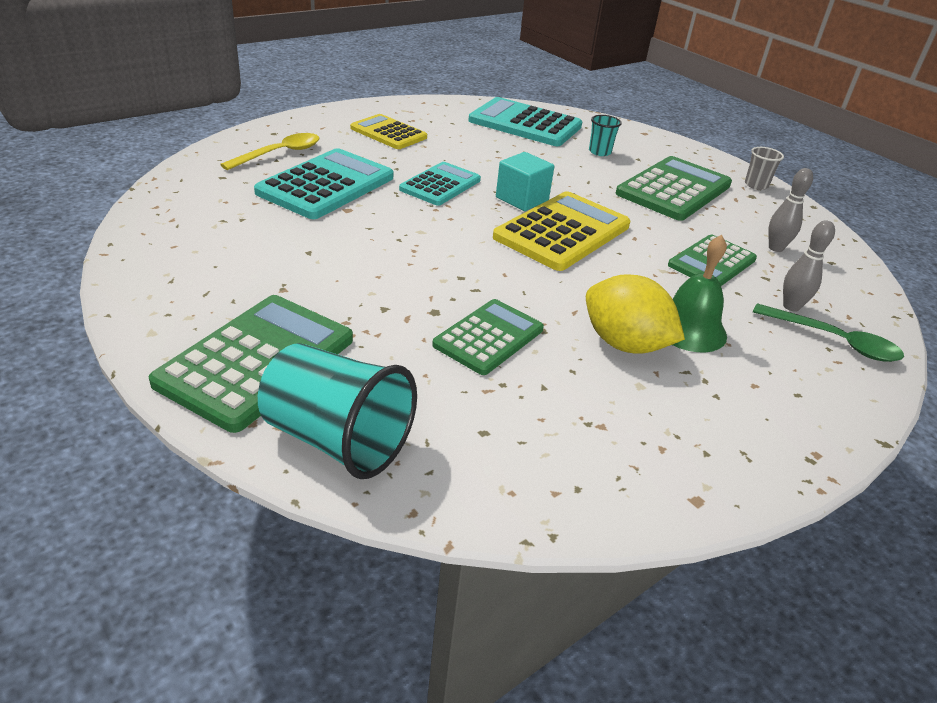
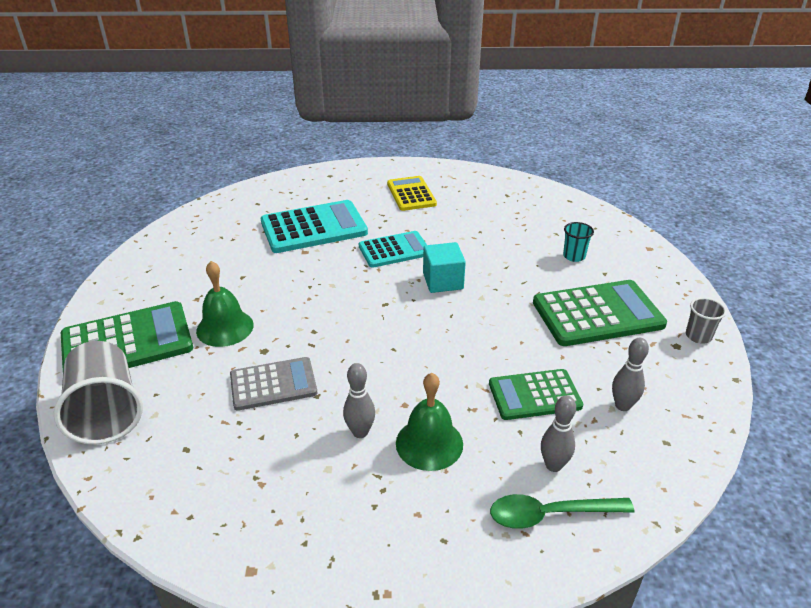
camera: 40 degrees right, 0 degrees up
(280, 153) = (314, 194): yellow spoon -> none
(337, 439) = (106, 412): turquoise cup -> grey cup
(360, 305) = (225, 328): none -> green bell
(488, 337) = (273, 384): green calculator -> grey calculator
(525, 124) = (538, 211): turquoise calculator -> none
(562, 232) = (438, 321): yellow calculator -> none
(624, 344) = (360, 432): yellow lemon -> grey bowling pin
(834, 341) = (549, 514): green spoon -> green spoon turned 105 degrees clockwise

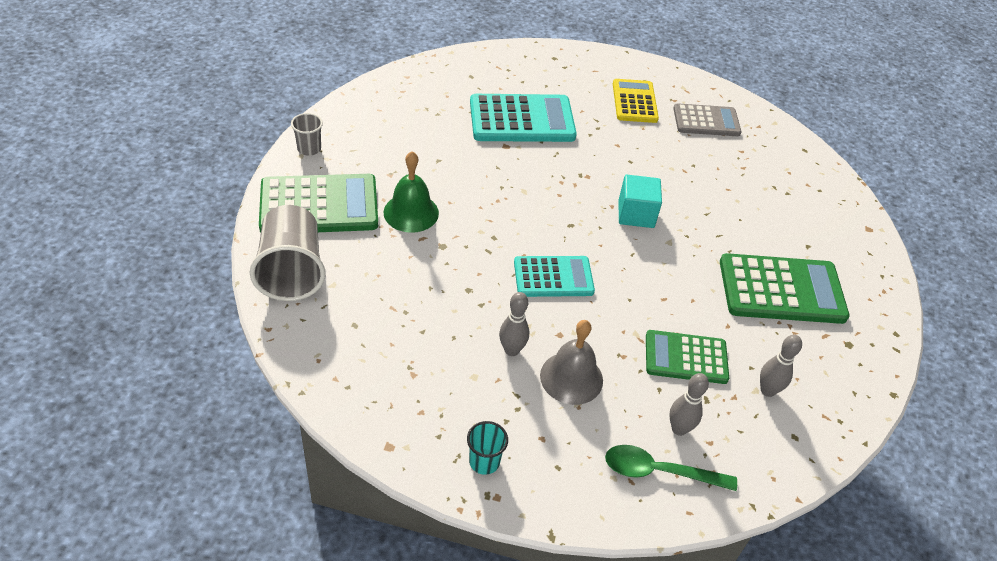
camera: 10 degrees right, 10 degrees up
(273, 384) = (444, 283): grey calculator -> grey calculator (706, 121)
(394, 250) = (597, 166): turquoise calculator -> turquoise calculator (553, 277)
(429, 443) = (571, 378): green bell -> grey bell
(574, 256) = (783, 218): turquoise cup -> turquoise cup (484, 461)
(698, 336) = (876, 340): grey cup -> grey cup (309, 149)

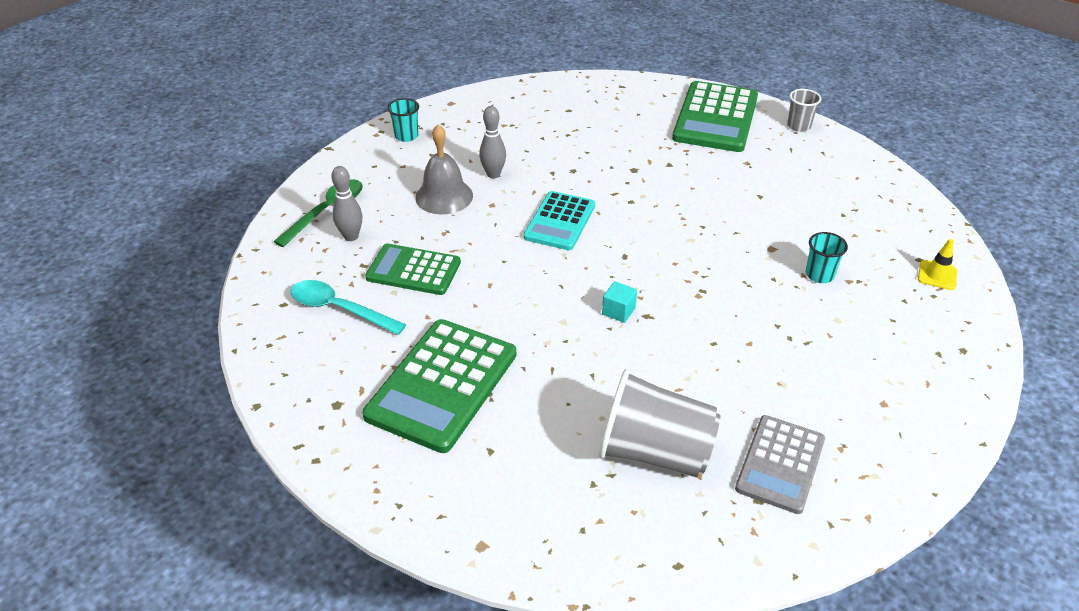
camera: 120 degrees right, 5 degrees down
(291, 271) = (641, 93): grey cup -> grey cup (654, 452)
(411, 212) = (686, 162): green bell -> none
(485, 68) = (937, 275): none -> yellow traffic cone
(522, 119) = (819, 275): turquoise calculator -> turquoise cup
(634, 102) = (842, 398): yellow calculator -> none
(636, 214) = (618, 311): turquoise cube -> turquoise cube, size x0.58
(686, 357) = (413, 270): green calculator -> green calculator turned 105 degrees counterclockwise
(767, 390) = (339, 309): grey bowling pin -> turquoise spoon

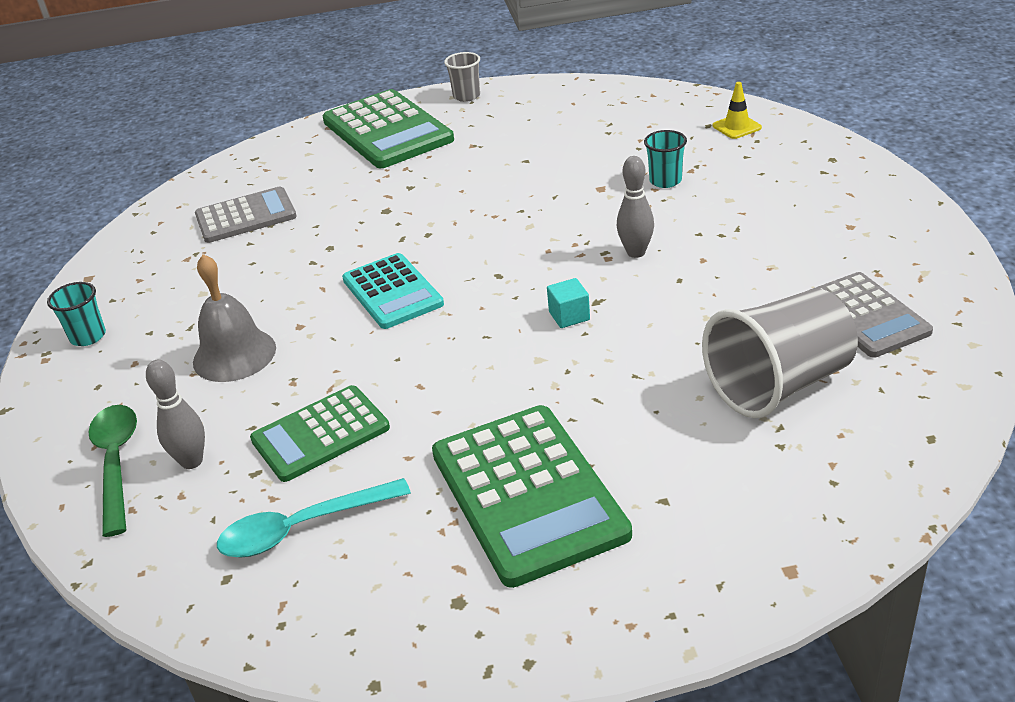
camera: 45 degrees left, 5 degrees down
(493, 174) = (254, 302): grey bowling pin -> grey bowling pin (636, 252)
(564, 120) = (246, 216): none -> grey calculator

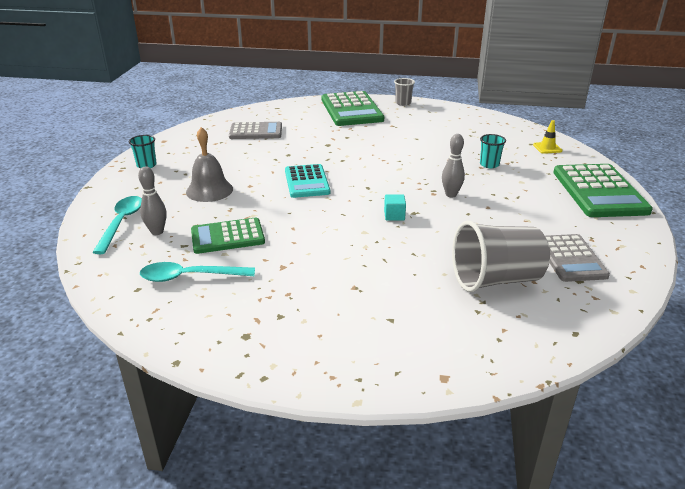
camera: 15 degrees right, 5 degrees down
(116, 463) = (122, 223): green spoon -> turquoise spoon
(528, 493) = (317, 294): green calculator -> green calculator (599, 191)

